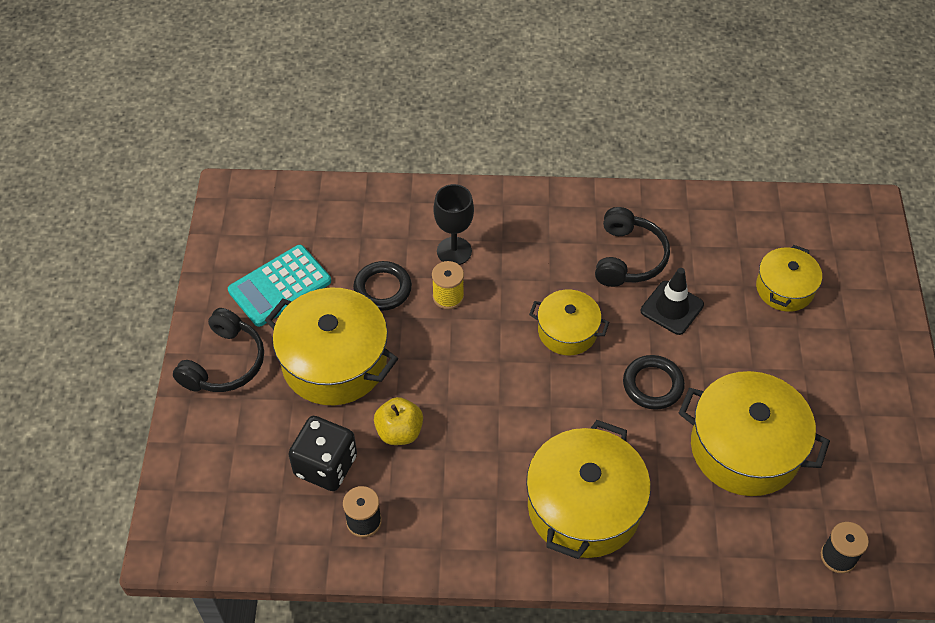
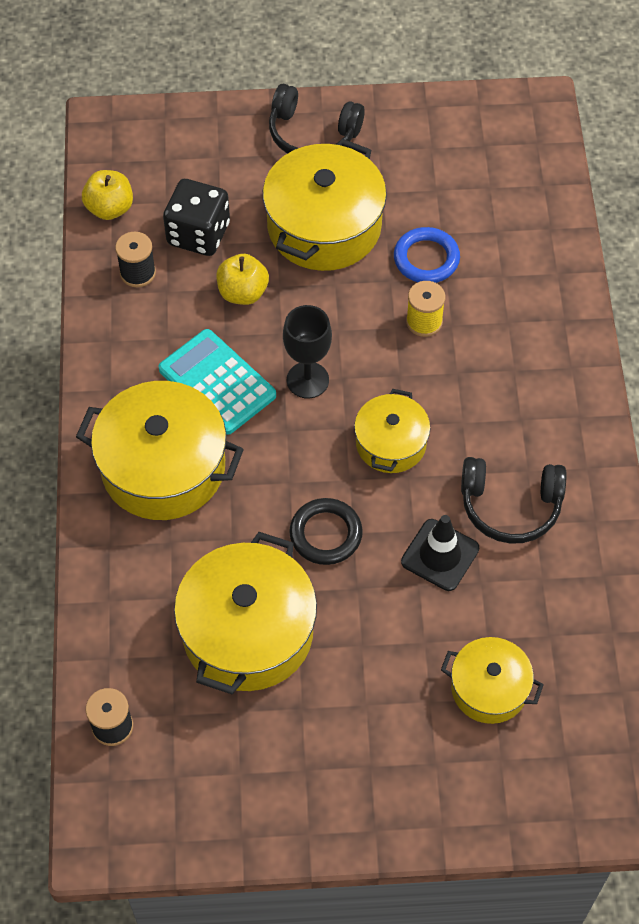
camera: 85 degrees right, 5 degrees up
(279, 545) = (110, 208): none -> yellow apple
(280, 286) = (416, 166): turquoise calculator -> turquoise calculator (217, 382)
(382, 289) = (426, 259): black ring -> blue ring
(454, 251) = (490, 322): black goblet -> black goblet (307, 380)

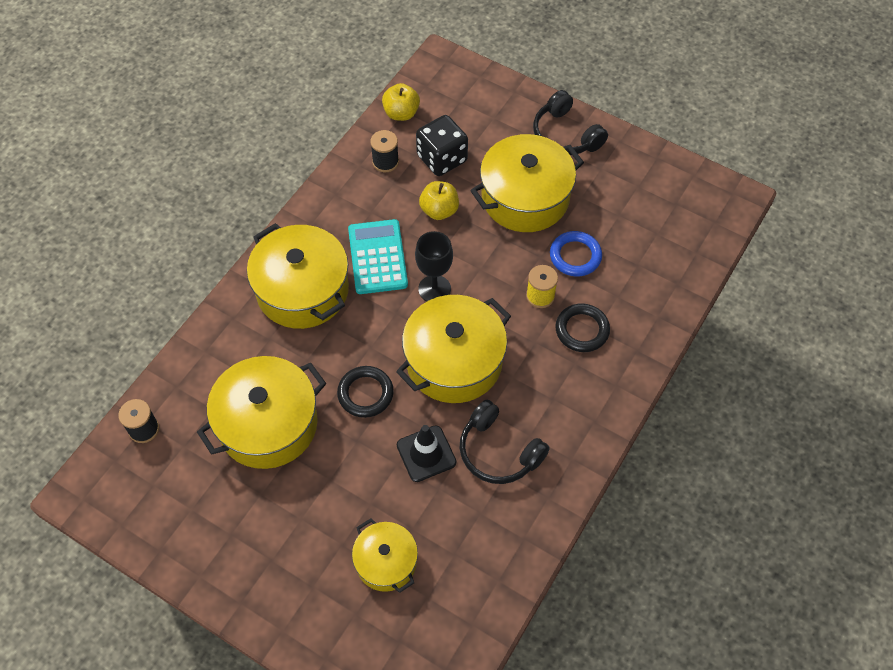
camera: 35 degrees right, 0 degrees up
(391, 443) = (454, 361): yellow pot -> yellow pot, size x1.74
(494, 332) = (582, 330): none -> black ring

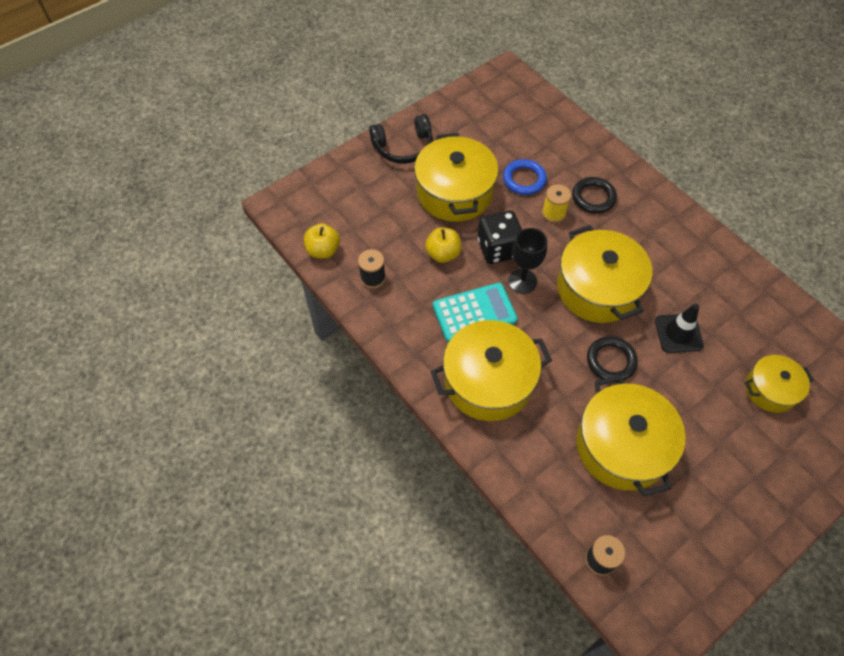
camera: 70 degrees left, 0 degrees up
(377, 257) = (474, 313): turquoise calculator -> turquoise calculator turned 150 degrees clockwise
(442, 159) = (388, 236): black dice -> black dice (498, 248)
(498, 451) = (687, 284): black headphones -> none

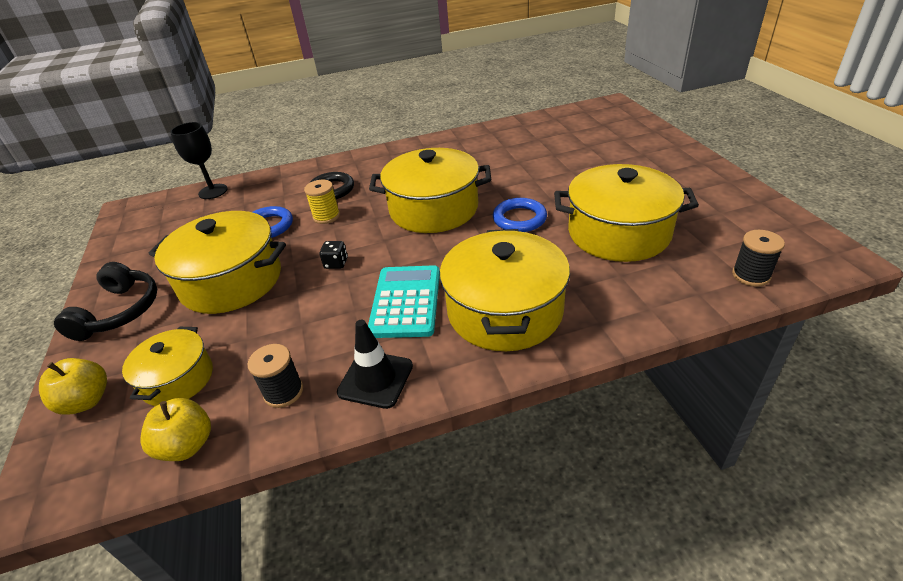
camera: 65 degrees left, 20 degrees down
(443, 254) = (305, 310): yellow apple -> yellow apple (86, 401)
(498, 248) = (336, 263): black dice -> black dice, size x0.46
(522, 281) = (390, 255): black goblet -> black goblet (213, 191)
(611, 361) = (519, 219): black ring -> blue ring
(678, 333) = (509, 177): black traffic cone -> black traffic cone (375, 379)
(770, 389) = (583, 148): yellow pot -> yellow pot (177, 379)

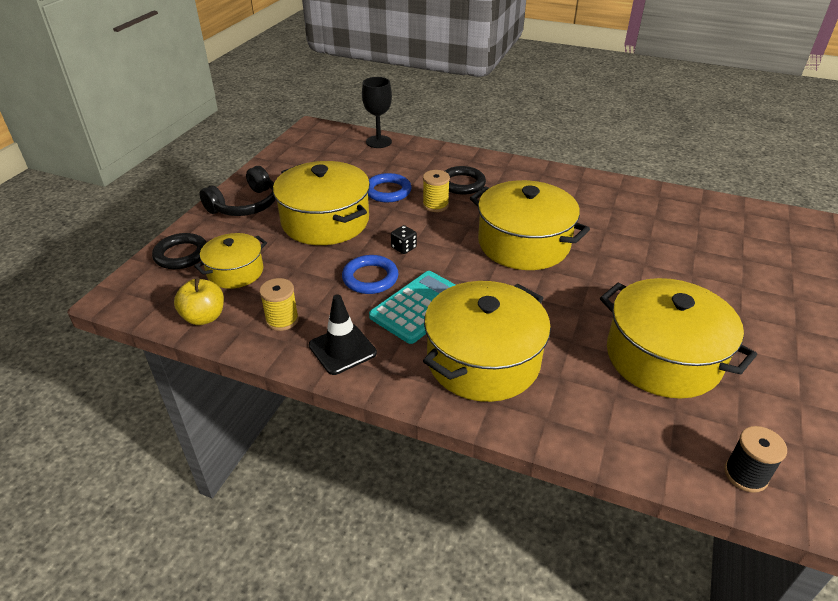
camera: 35 degrees right, 0 degrees up
(86, 401) = (181, 255): yellow apple -> black ring
(283, 392) = (282, 320): black spool -> yellow spool
(519, 219) = (586, 293): blue ring -> blue ring (370, 278)

